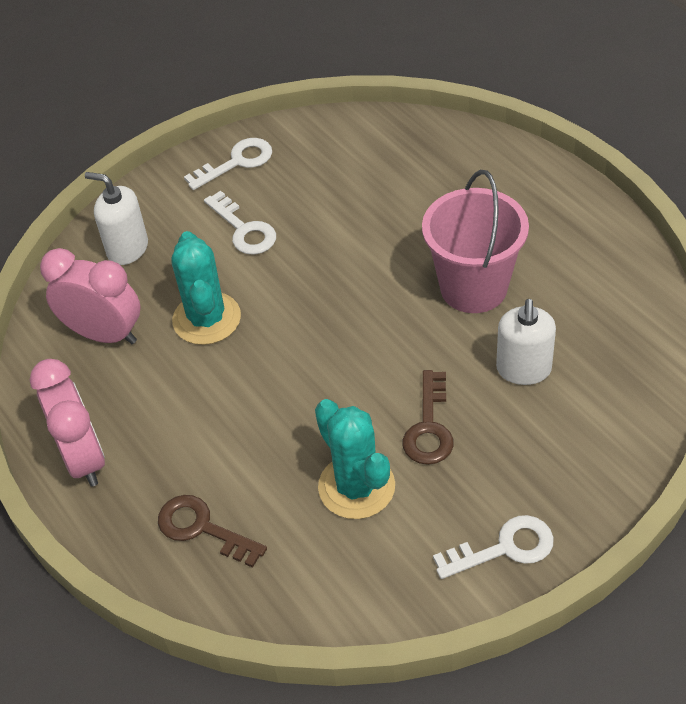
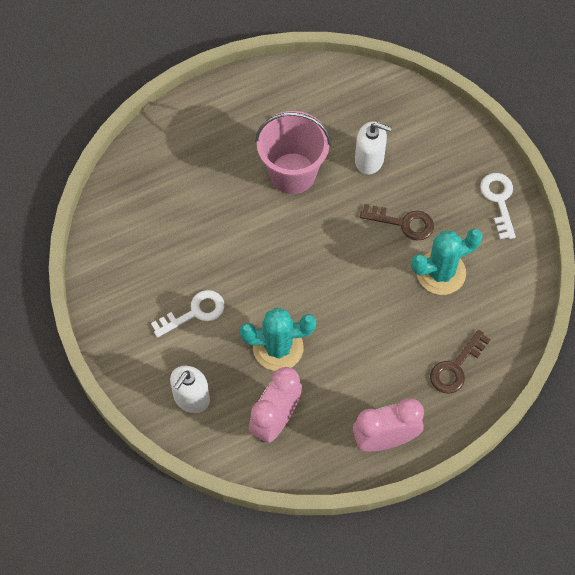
camera: 85 degrees left, 15 degrees up
(237, 162) = (118, 309): white key -> none

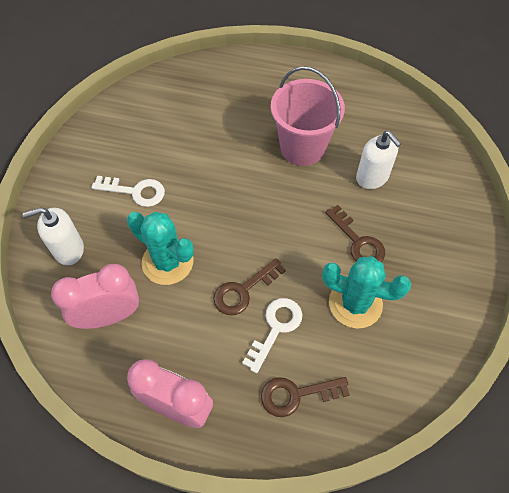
camera: 40 degrees right, 5 degrees down
(354, 325) = (243, 291): none -> brown key
(499, 200) = (460, 282): white key -> white key (276, 328)

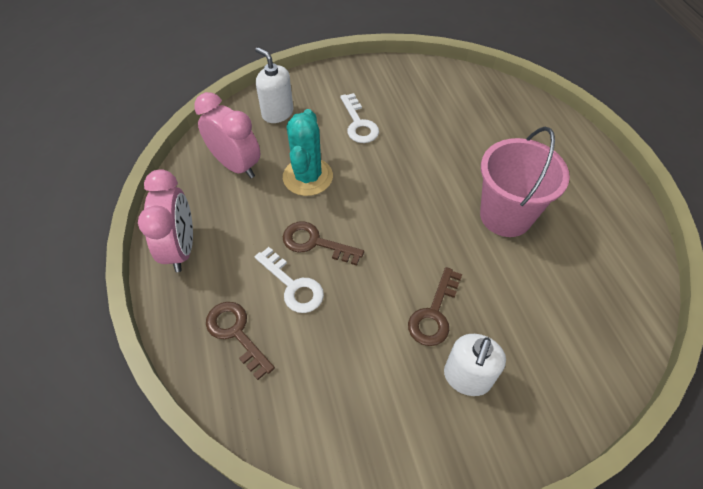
camera: 60 degrees right, 5 degrees down
(276, 328) = (293, 285): white key -> white key turned 45 degrees clockwise
(355, 303) = (361, 342): turquoise cactus -> none
(372, 177) = (523, 292): white soap dispenser -> white soap dispenser (467, 377)

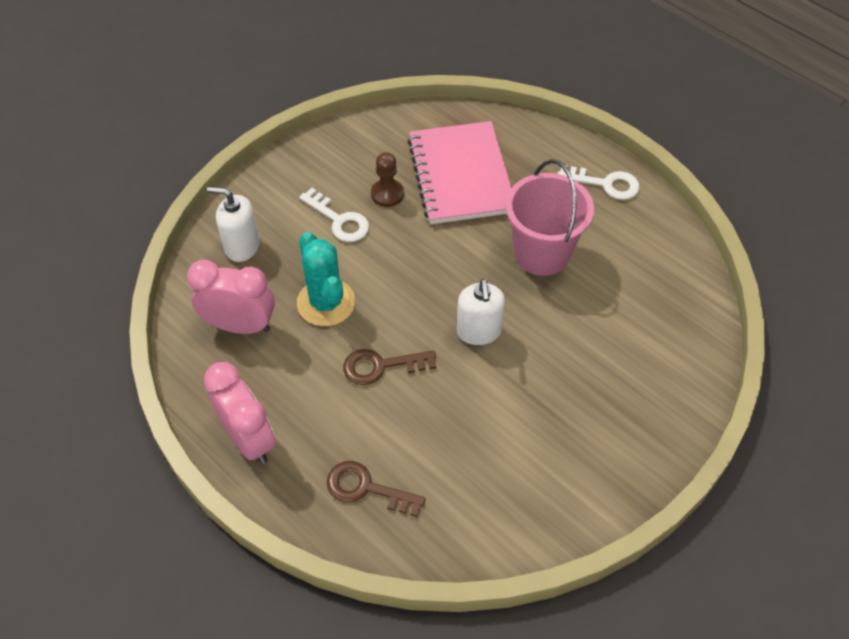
camera: 30 degrees left, 0 degrees up
(293, 285) = (388, 417): white key -> white key (605, 184)
(407, 120) = (387, 194): none -> brown pawn
(434, 313) = (533, 377): brown key -> none
(467, 377) = (593, 418): white soap dispenser -> white soap dispenser (478, 331)
(474, 129) = (460, 175): none -> pink notebook

